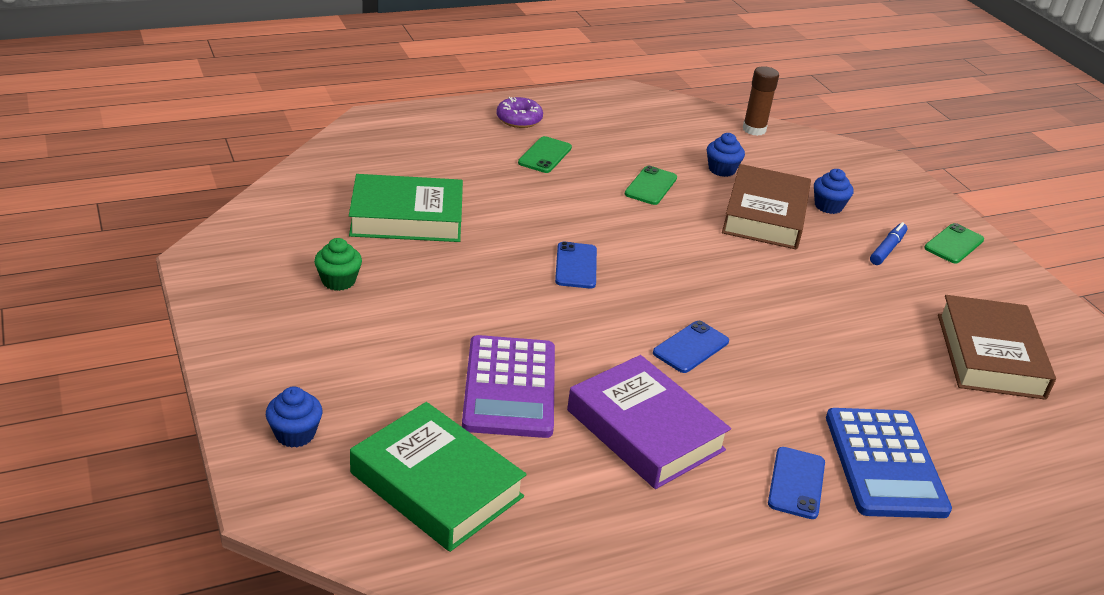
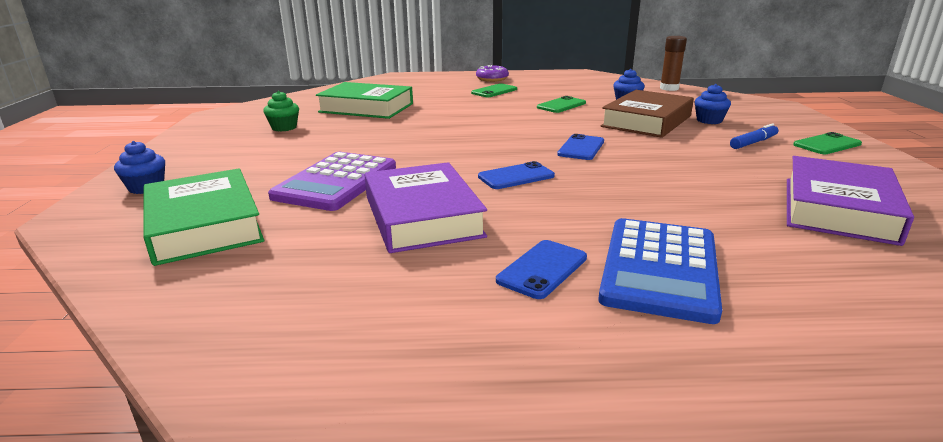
camera: 25 degrees right, 10 degrees down
(576, 266) = (463, 133): blue phone -> blue phone (581, 148)
(990, 356) = (838, 209): brown book -> purple book

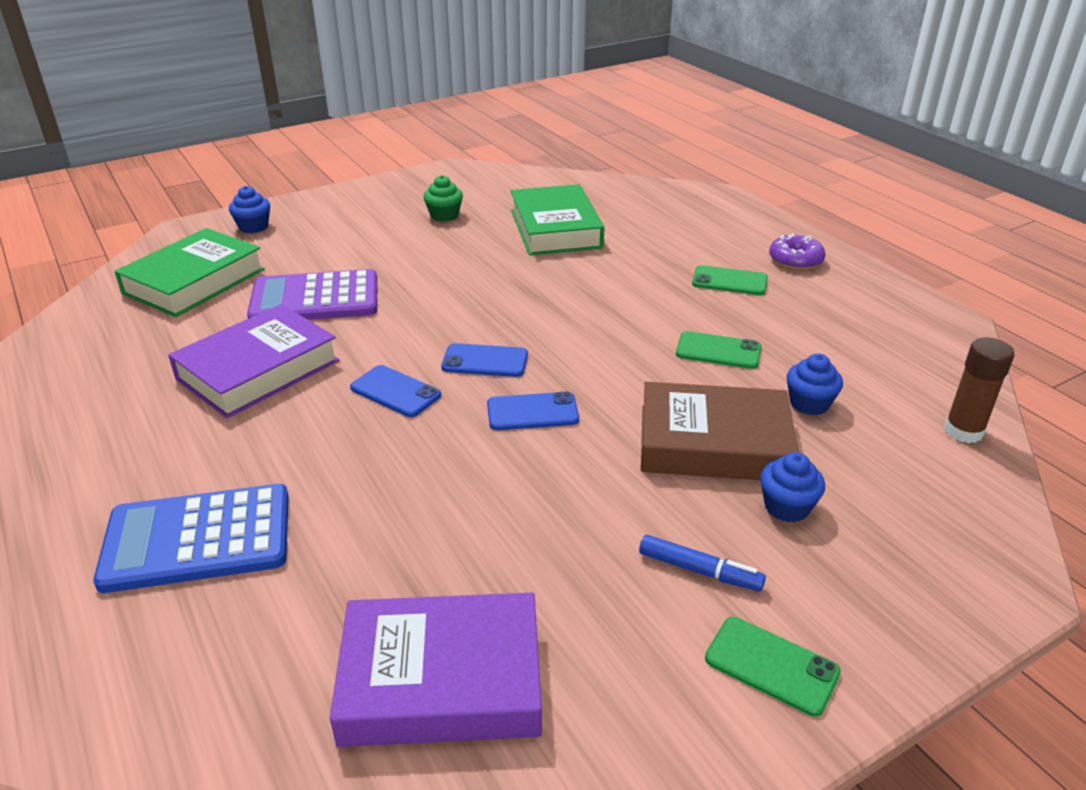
camera: 60 degrees right, 10 degrees up
(542, 269) = (173, 467): blue phone -> blue phone (485, 361)

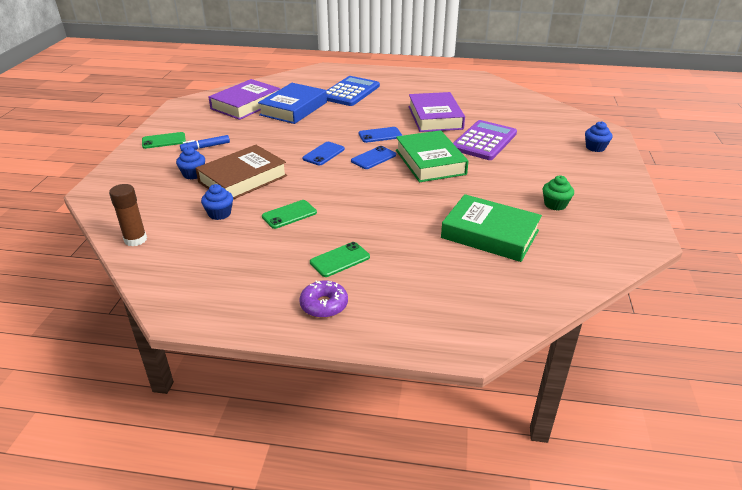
camera: 130 degrees right, 0 degrees up
(194, 281) = (537, 122): green book -> green book (430, 162)
(383, 570) = (294, 108): none -> blue book

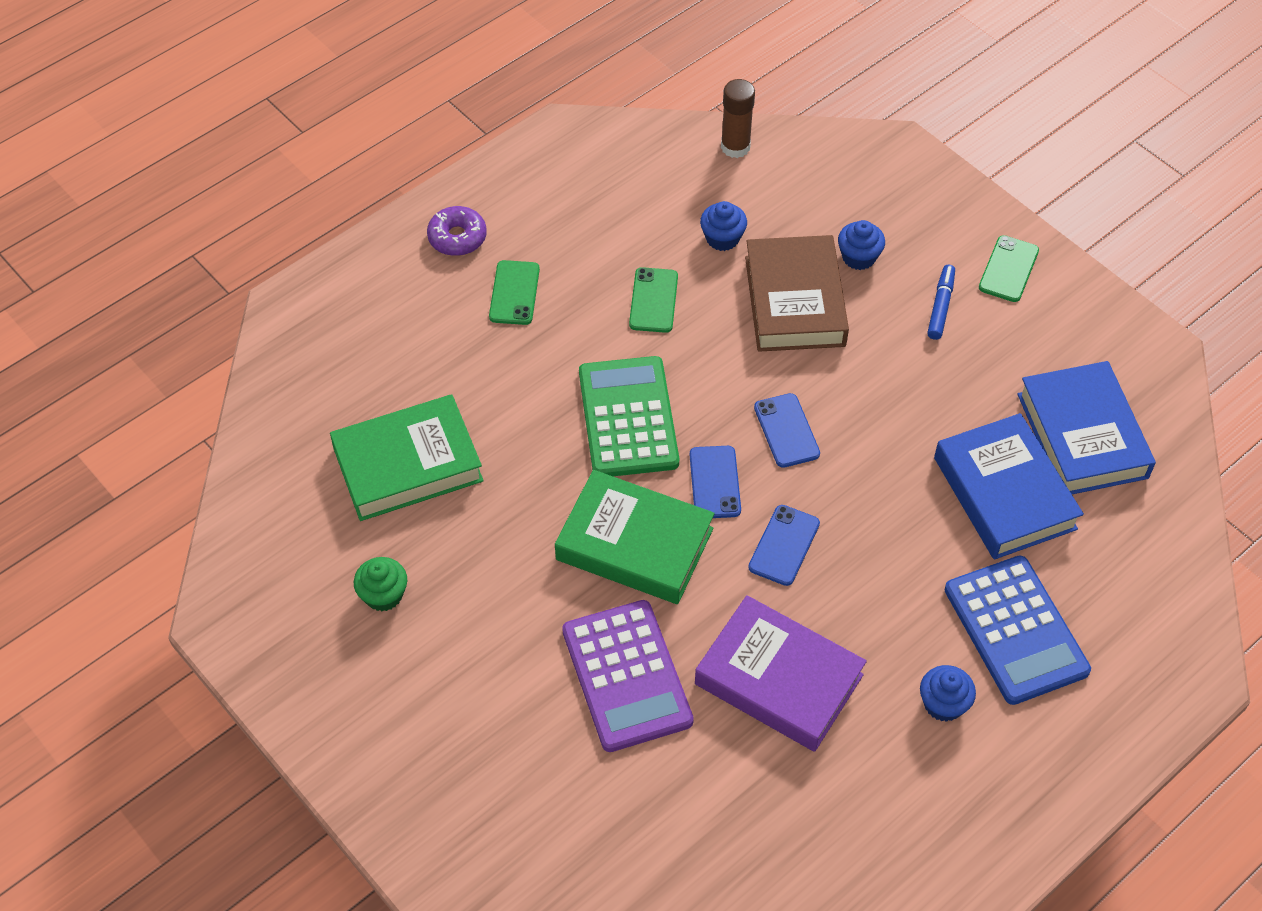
camera: 130 degrees right, 20 degrees up
(246, 104) = (1082, 436): purple book -> blue book
(371, 190) = (628, 418): none -> green calculator
(595, 147) = (448, 823): blue cupcake -> blue cupcake (943, 704)

